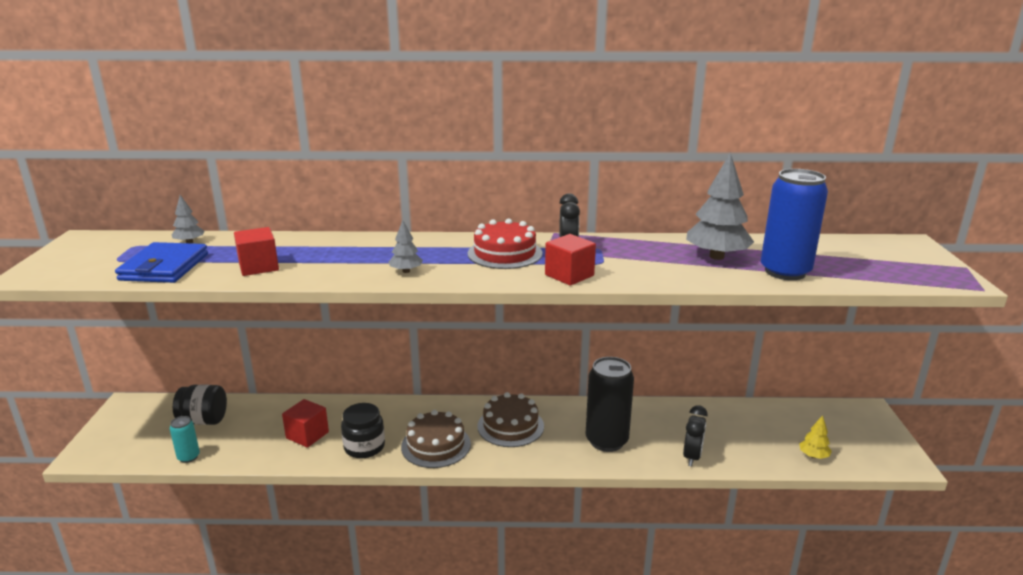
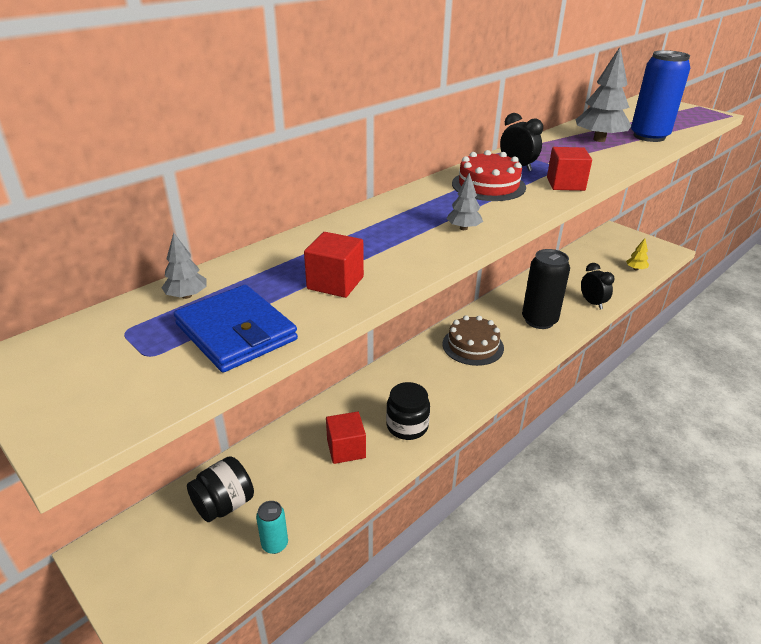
camera: 45 degrees left, 10 degrees up
(436, 445) = (452, 390): brown cake -> none

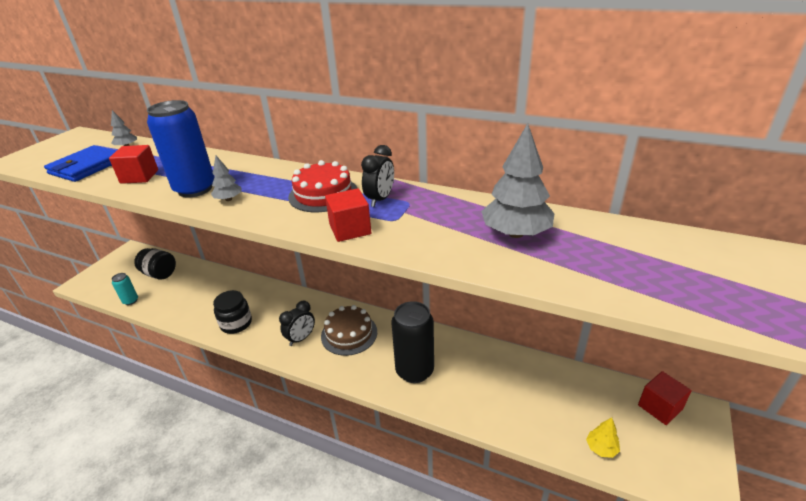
camera: 70 degrees right, 0 degrees up
(346, 449) = (209, 303): red cube -> red cube (660, 407)
(592, 303) = (478, 411): black clock -> black clock (301, 338)
(649, 136) = (573, 269): blue can -> blue can (195, 189)

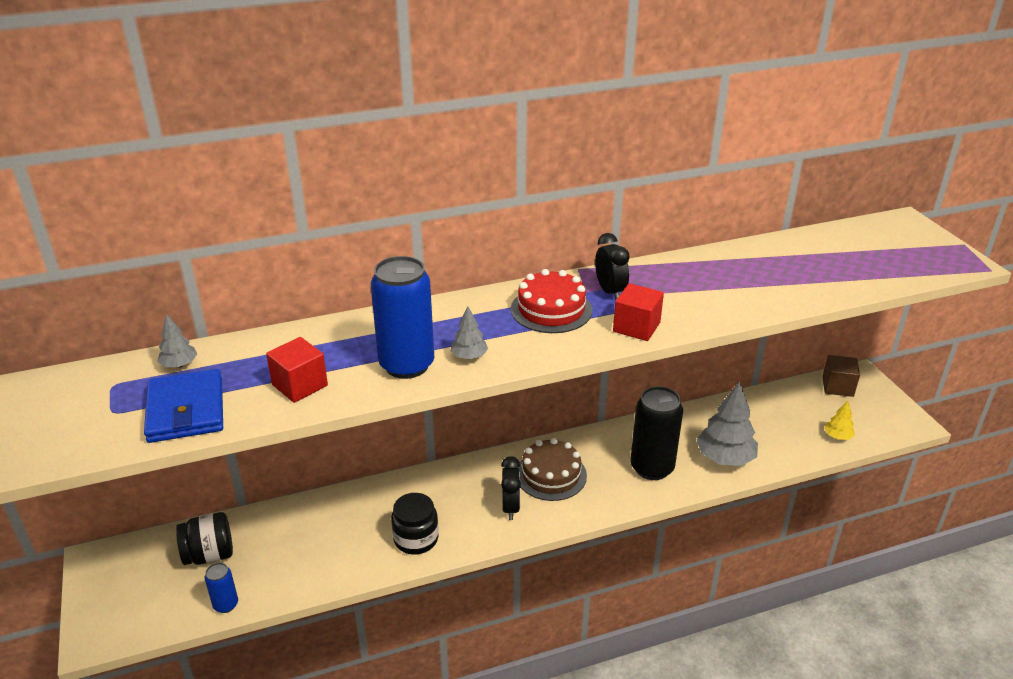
camera: 45 degrees left, 0 degrees up
(130, 301) = (226, 605): turquoise can -> blue can
(516, 233) = (754, 273): grey tree -> grey tree (725, 458)
(660, 407) = (837, 386): red cube -> brown cube

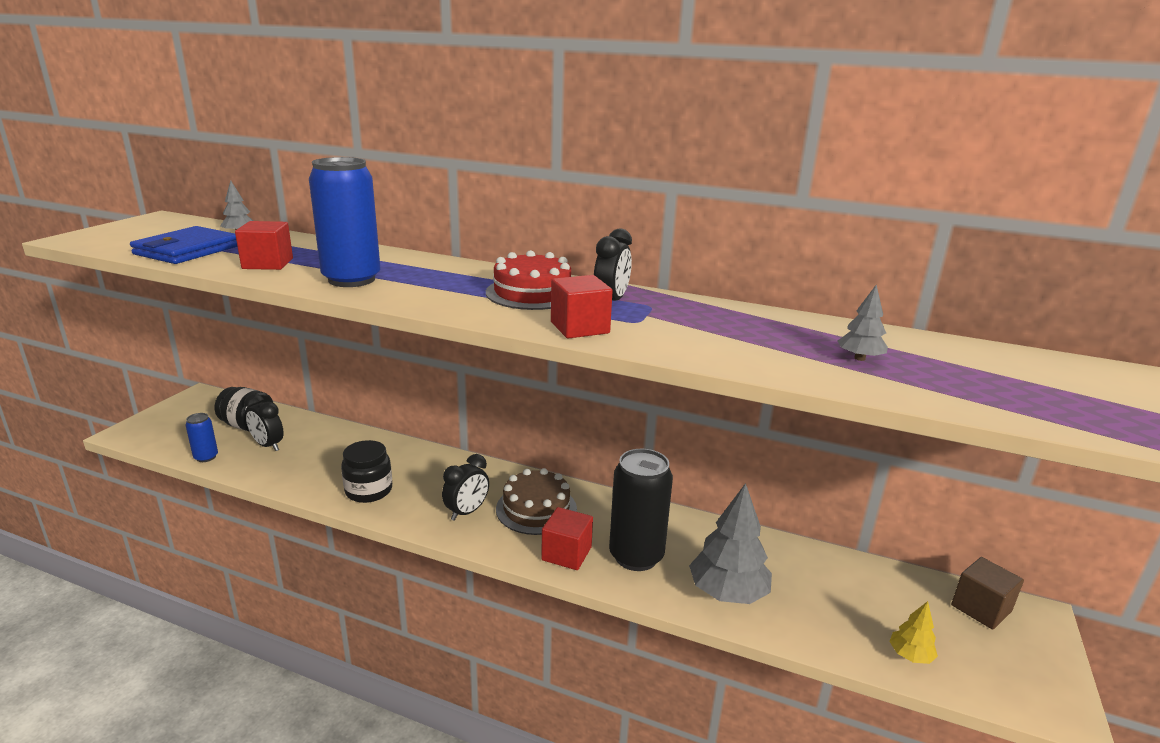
camera: 40 degrees right, 10 degrees down
(263, 559) = (268, 445): none -> black clock
(469, 356) = (402, 291): grey tree -> grey tree (859, 358)
(612, 493) = (566, 553): none -> red cube

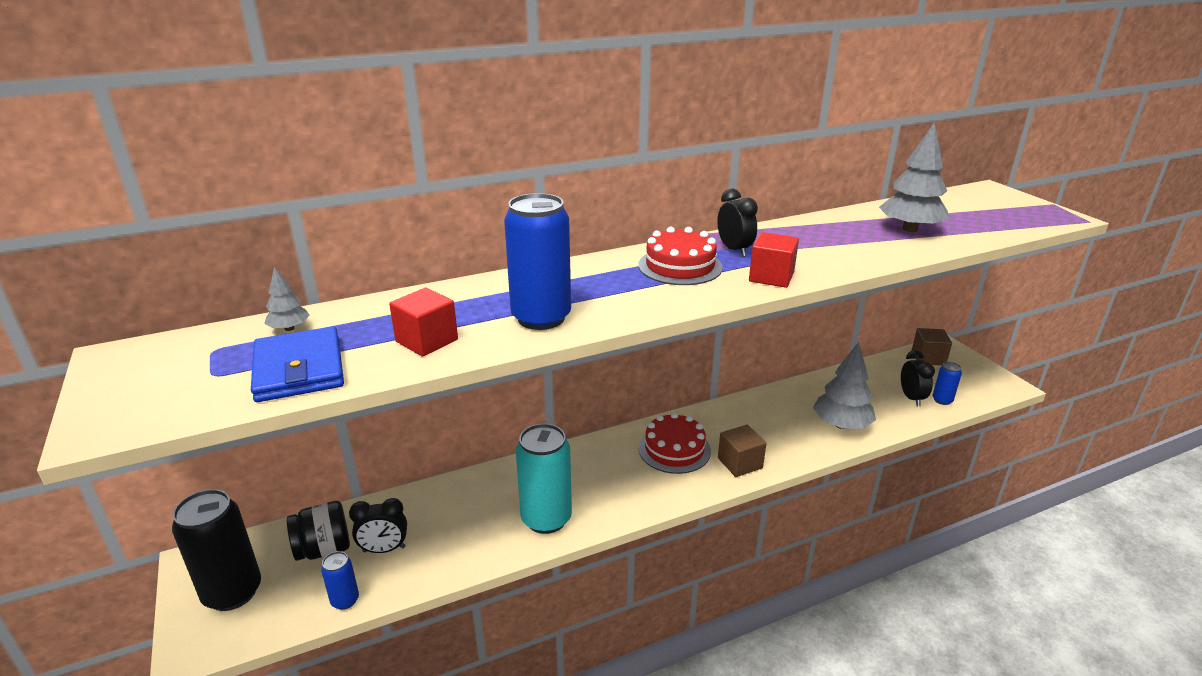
camera: 45 degrees left, 5 degrees up
(369, 491) = (546, 519): black jar -> turquoise can
(467, 512) = (639, 482): black clock -> black clock (911, 398)
(536, 509) = (674, 449): brown cake -> red cake
(566, 553) = (740, 463): red cube -> brown cube
(636, 556) = (773, 437): black can -> black can (233, 592)
(859, 358) = (910, 229): grey tree -> grey tree, size x2.02
(910, 655) = (942, 400): yellow tree -> blue can

